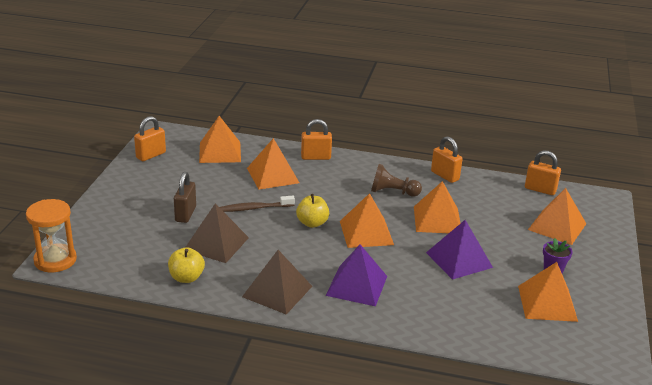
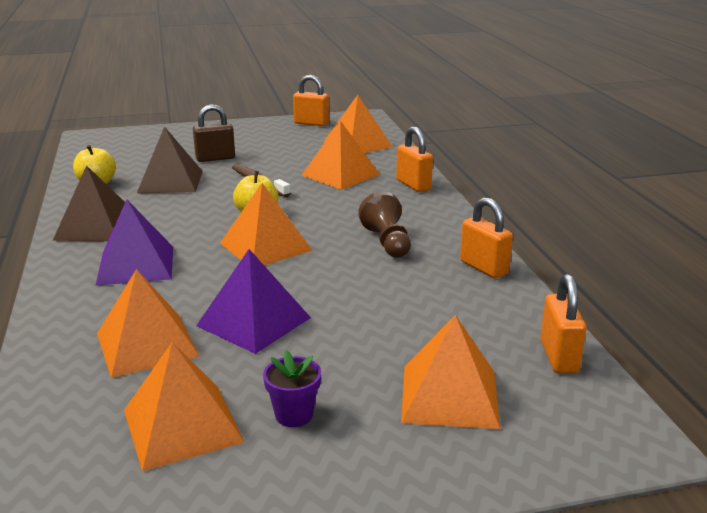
camera: 65 degrees right, 5 degrees down
(55, 260) = (94, 136): orange hourglass -> none
(437, 220) = (349, 285): orange pyramid -> orange pyramid (146, 344)
(445, 176) = (484, 267): orange padlock -> orange padlock turned 60 degrees counterclockwise

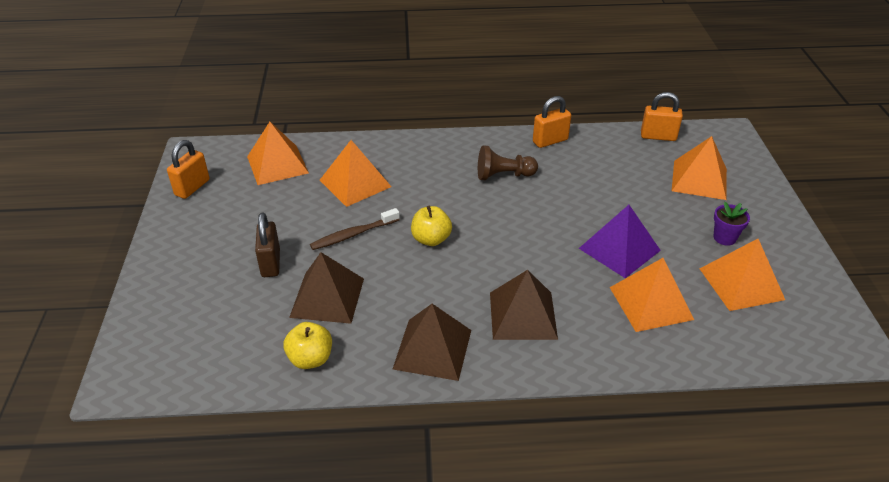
camera: 80 degrees left, 15 degrees up
(136, 265) = (523, 315): purple pyramid -> brown pyramid
(265, 246) = (499, 237): orange pyramid -> none
(413, 185) = (395, 147): orange padlock -> none

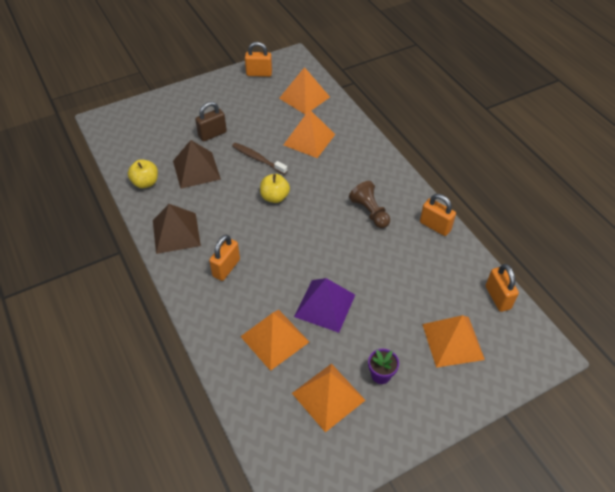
camera: 65 degrees right, 10 degrees up
(523, 315) = (226, 268): brown pyramid -> orange padlock

